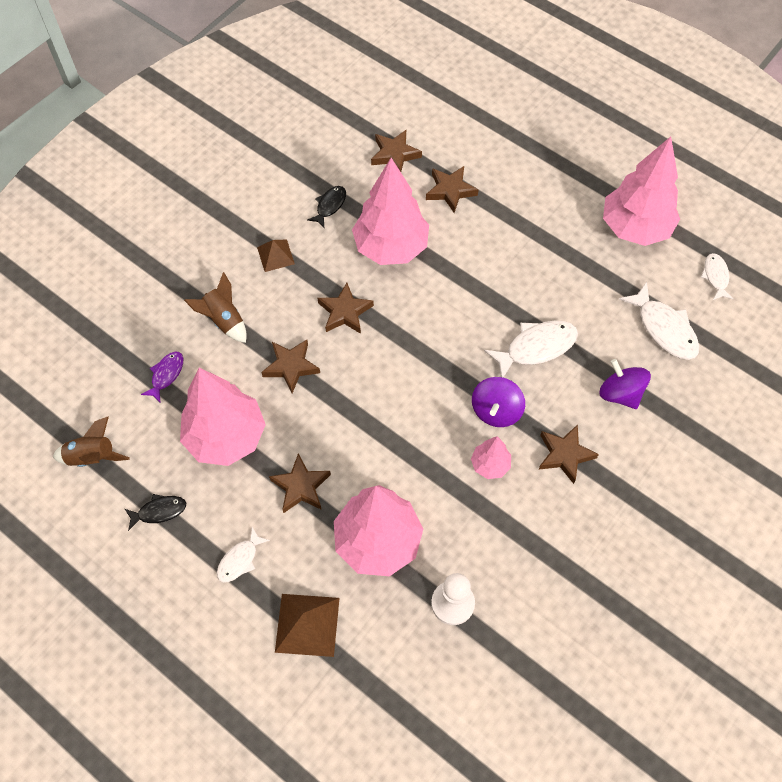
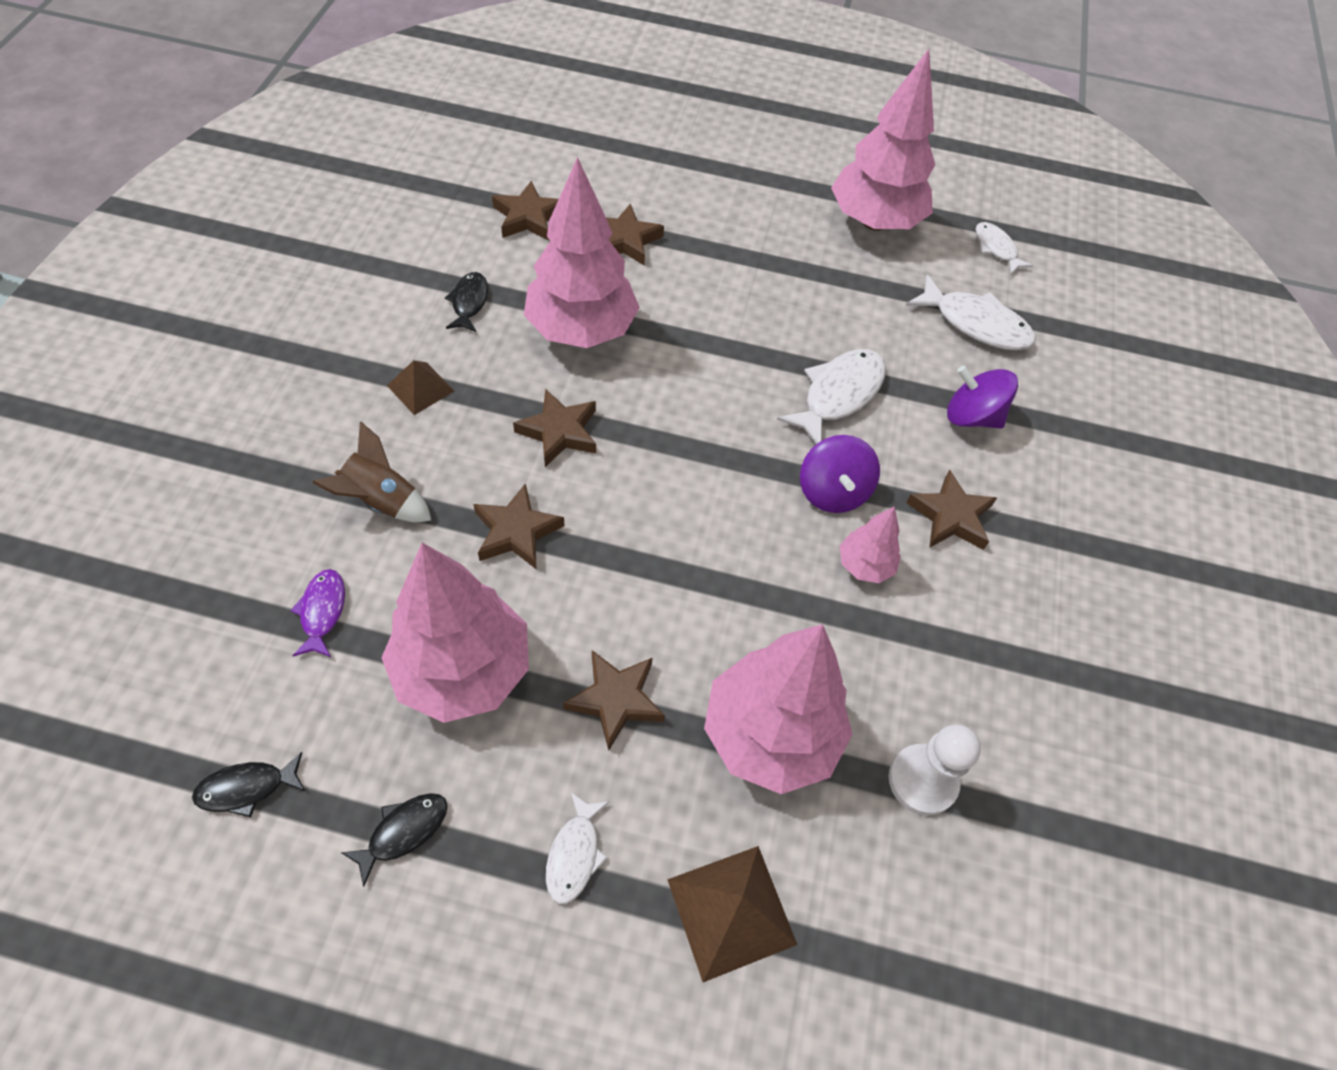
camera: 30 degrees left, 5 degrees down
(92, 457) = (246, 788): brown rocket -> black fish

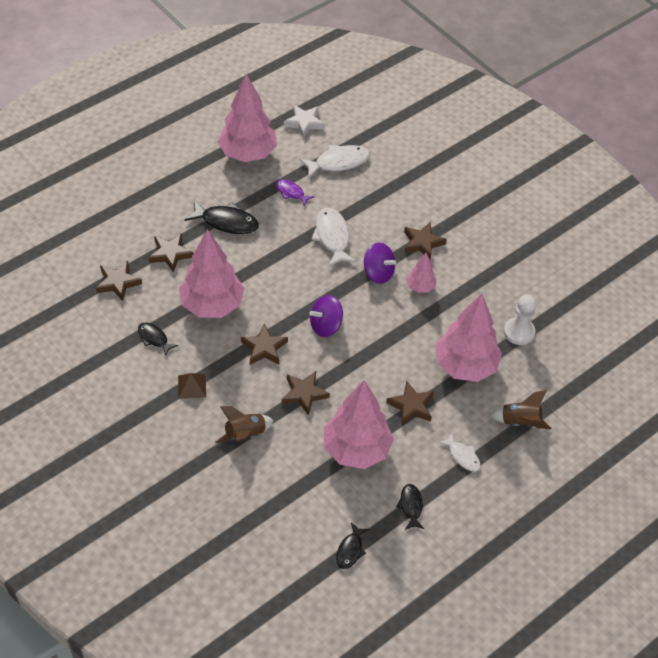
camera: 50 degrees left, 5 degrees down
(322, 611) = (286, 485): purple fish -> purple fish (291, 192)
(731, 912) = (520, 421): brown pyramid -> brown rocket
(737, 265) = (226, 222): none -> black fish
(971, 416) = (383, 200): purple spinning top -> purple spinning top (325, 326)
(996, 248) = (304, 123): white fish -> white star

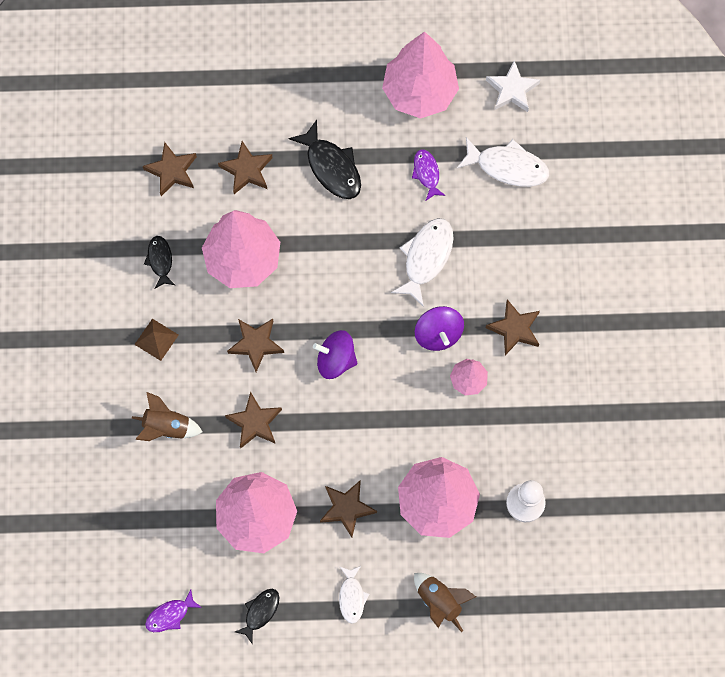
camera: 40 degrees right, 20 degrees up
(350, 550) = (170, 615): black fish -> purple fish

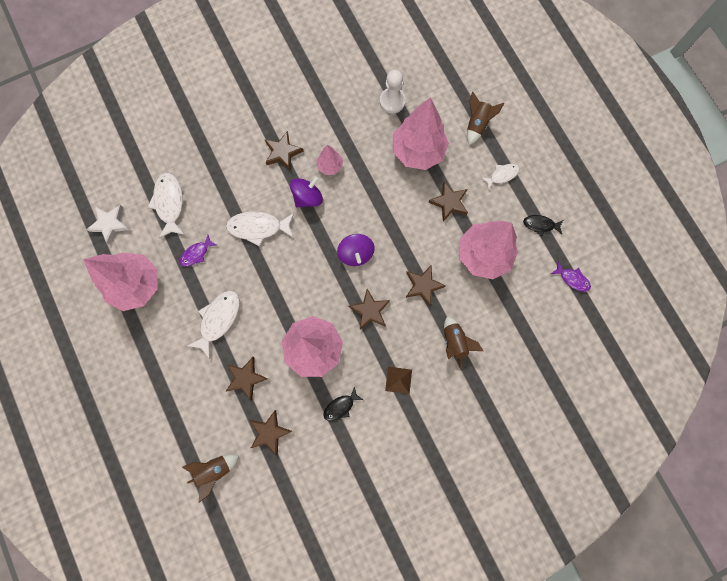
camera: 115 degrees left, 5 degrees up
(161, 97) = (214, 470): none -> brown rocket
(331, 167) = (218, 319): black fish -> white fish

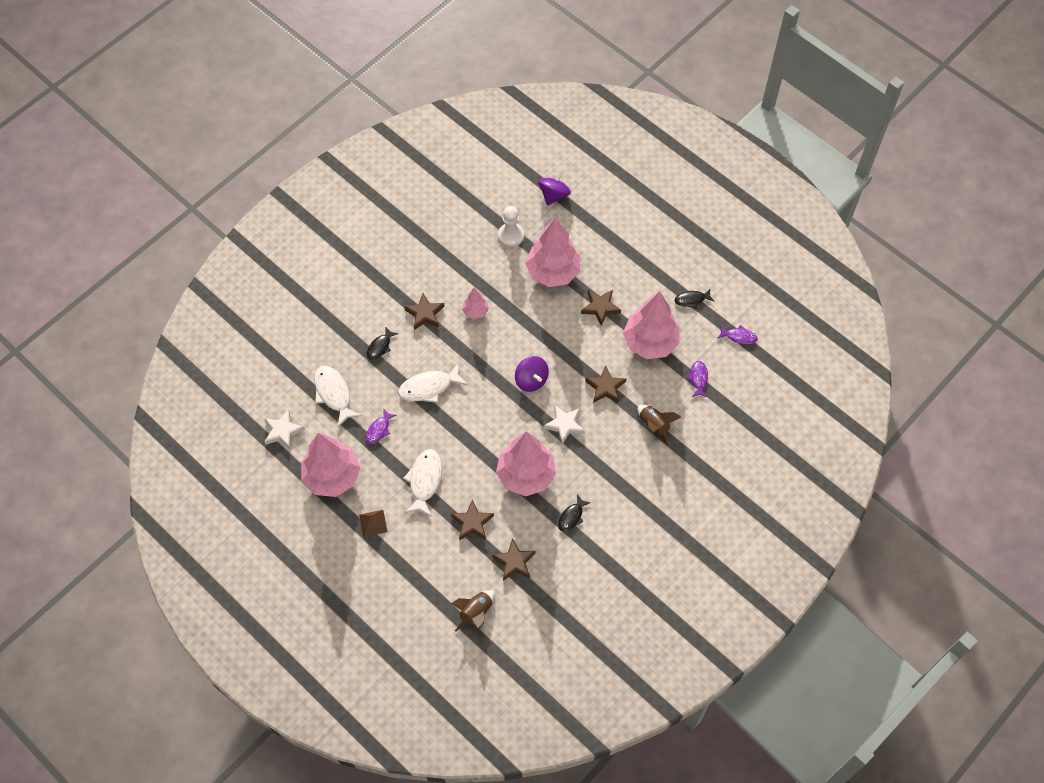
camera: 20 degrees left, 15 degrees down
(229, 171) = (380, 347): none -> black fish
(308, 197) = (465, 345): purple spinning top -> purple spinning top (554, 195)
(369, 310) = (564, 425): brown star -> white star
(398, 380) = (616, 476): brown pyramid -> brown pyramid (373, 523)
(477, 124) = (598, 231): brown rocket -> none
(502, 175) = (639, 268): white fish -> none
(516, 308) = (698, 378): none -> purple fish

